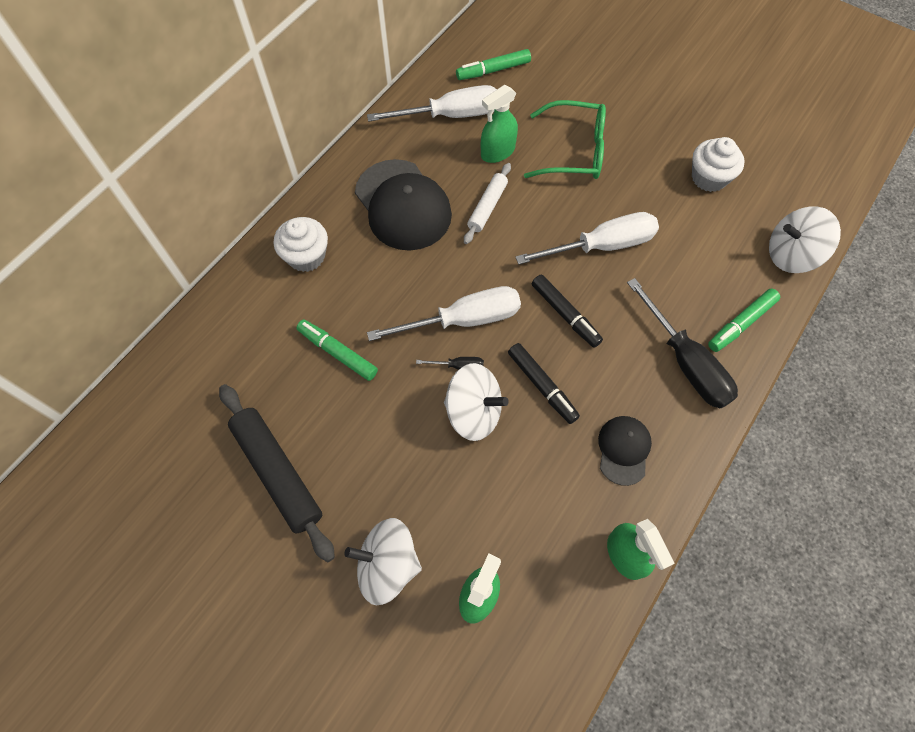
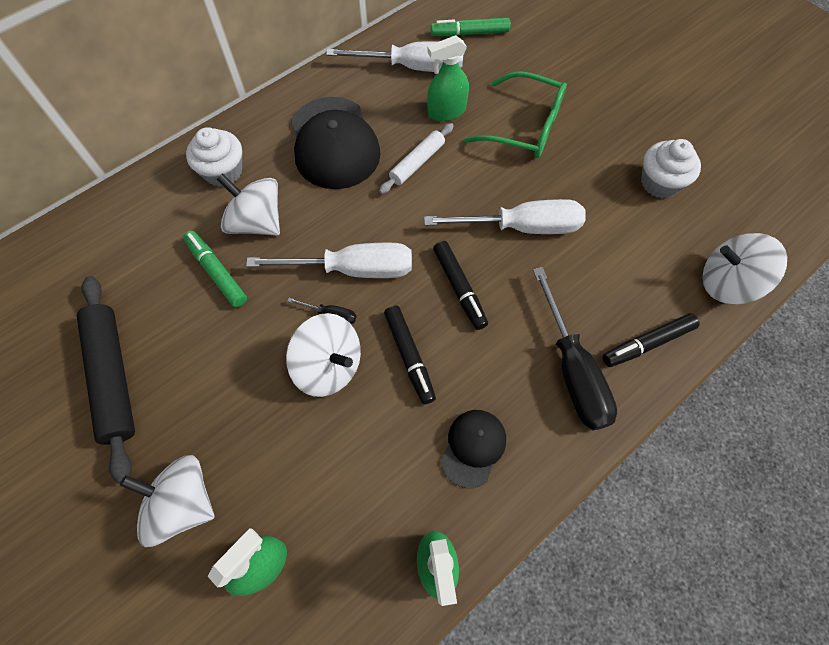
camera: 15 degrees right, 0 degrees up
(357, 297) = (257, 222): none -> white spinning top
(741, 324) = (647, 343): green marker -> black marker

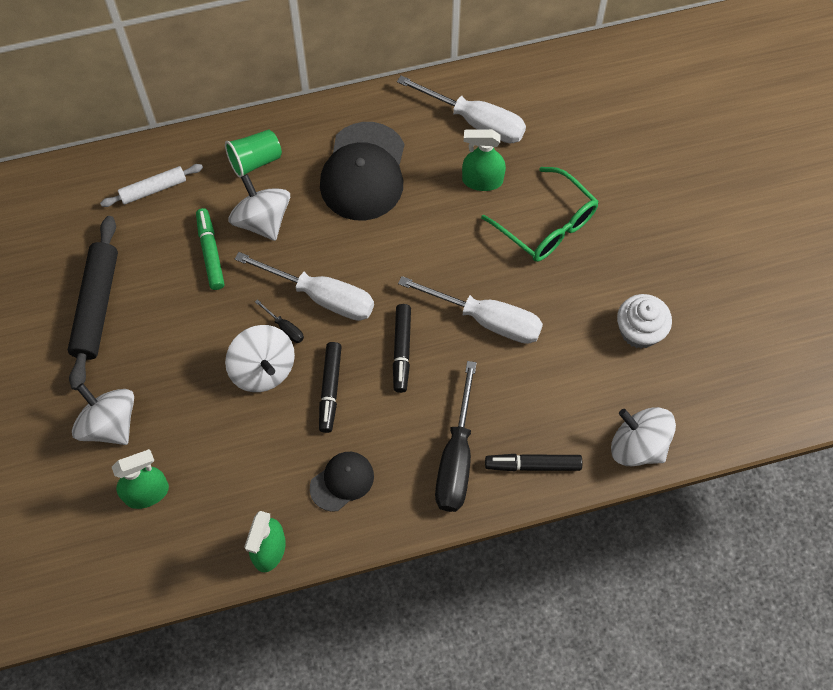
camera: 25 degrees right, 0 degrees up
(223, 171) = (255, 161): white cupcake -> green cup
(417, 163) = (427, 221): white rolling pin -> white rolling pin (153, 189)
(469, 33) = (551, 105): green marker -> none

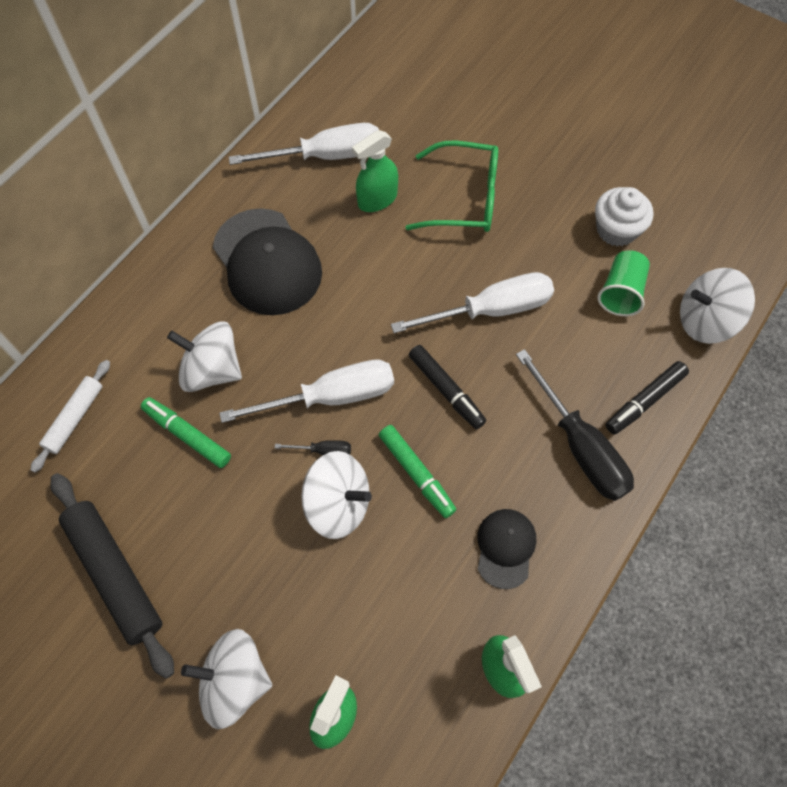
camera: 40 degrees left, 0 degrees up
(255, 161) = (155, 322): green cup -> green cup (620, 292)
(330, 389) = (416, 473): black marker -> green marker

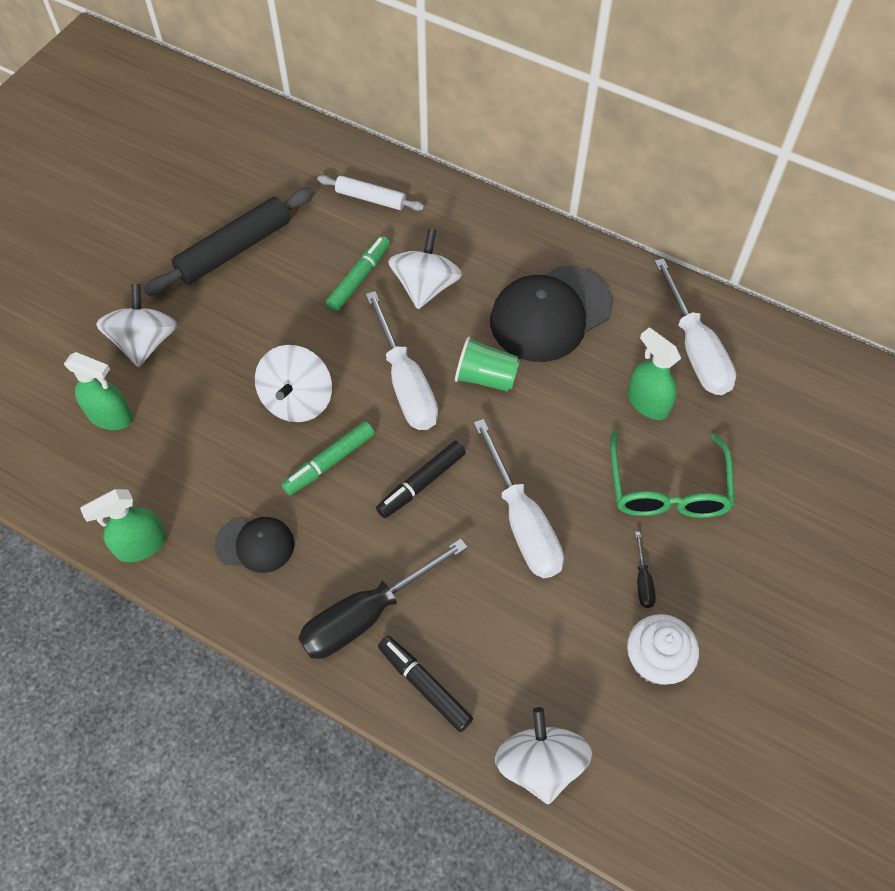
camera: 85 degrees right, 5 degrees down
(323, 450) = (350, 383): black screwdriver -> black screwdriver (643, 581)
(620, 292) = (566, 663): green cup -> green cup (486, 377)

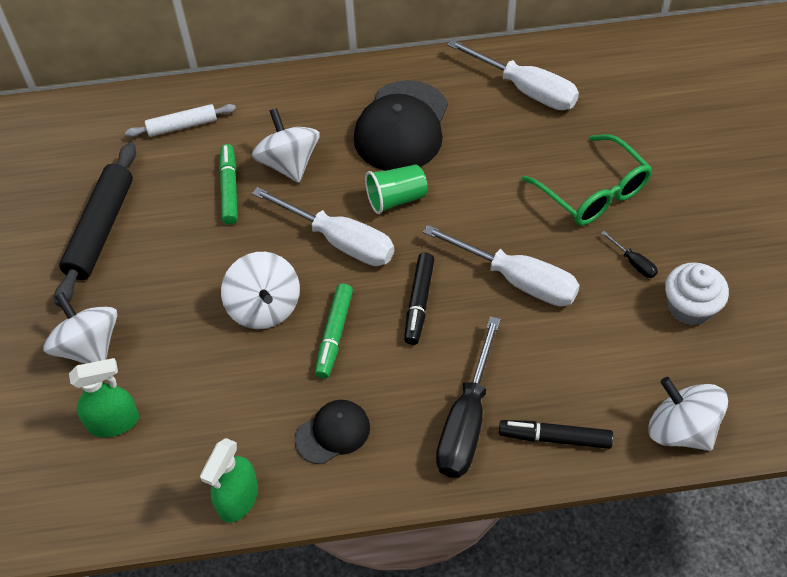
camera: 35 degrees left, 5 degrees down
(647, 403) = (527, 144): green spray bottle -> none

